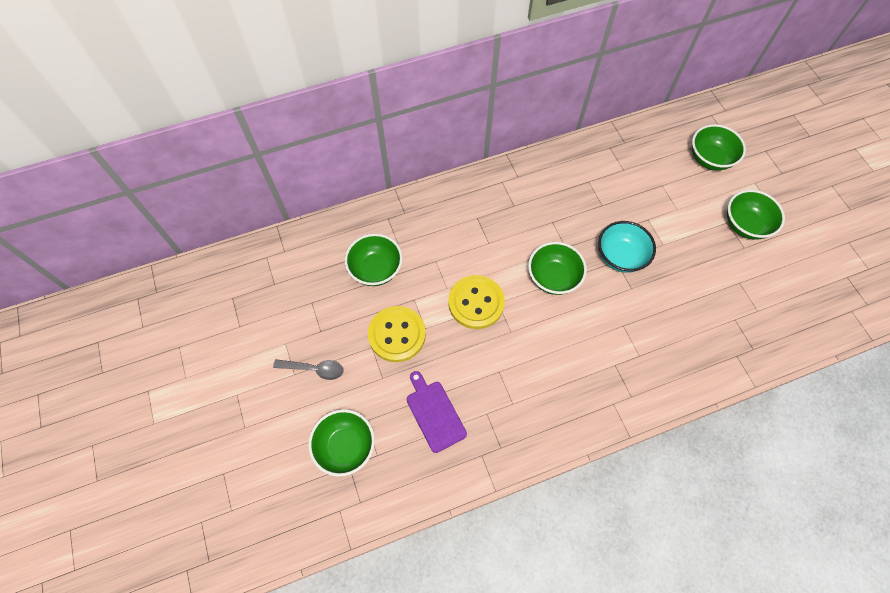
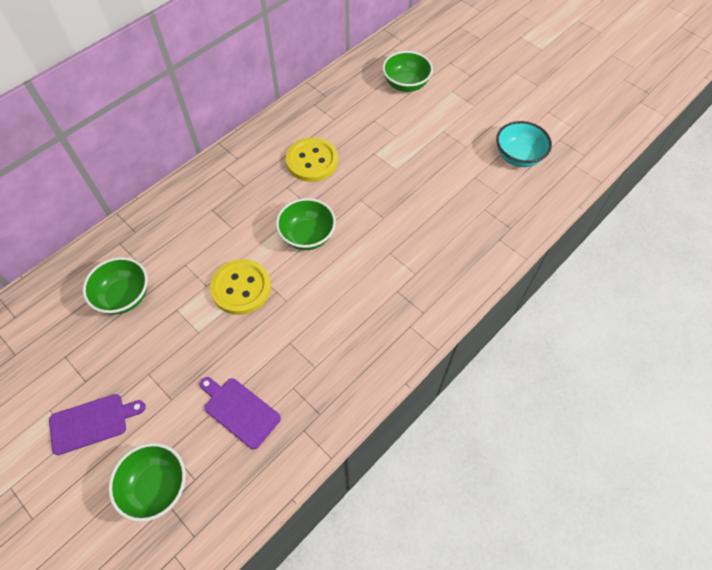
camera: 25 degrees left, 5 degrees down
(314, 369) = (92, 423): grey spoon -> purple cutting board
(397, 334) = (171, 351): yellow button -> yellow button (312, 161)
(620, 256) = (362, 194): turquoise bowl -> turquoise bowl (518, 157)
(745, 225) = (459, 128): green bowl -> none

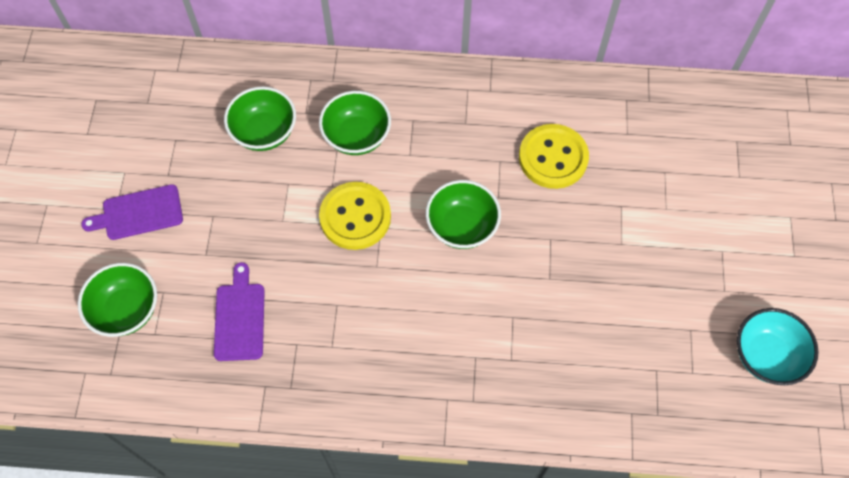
camera: 50 degrees right, 5 degrees up
(92, 423) = (139, 213): purple cutting board -> purple cutting board turned 135 degrees clockwise
(406, 84) = (748, 164): green bowl -> green bowl (357, 136)

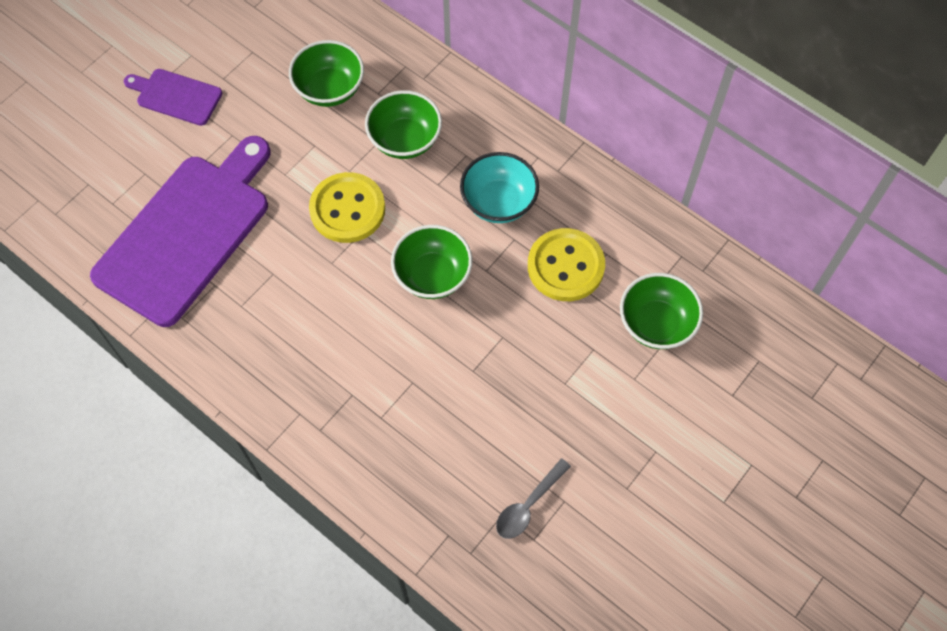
camera: 35 degrees right, 0 degrees up
(127, 310) = (106, 170): green bowl -> green bowl (656, 324)
(240, 318) = (187, 233): purple cutting board -> purple cutting board, size x2.12
(669, 350) = (528, 505): none -> grey spoon
(766, 355) = (616, 572): turquoise bowl -> turquoise bowl (498, 202)

